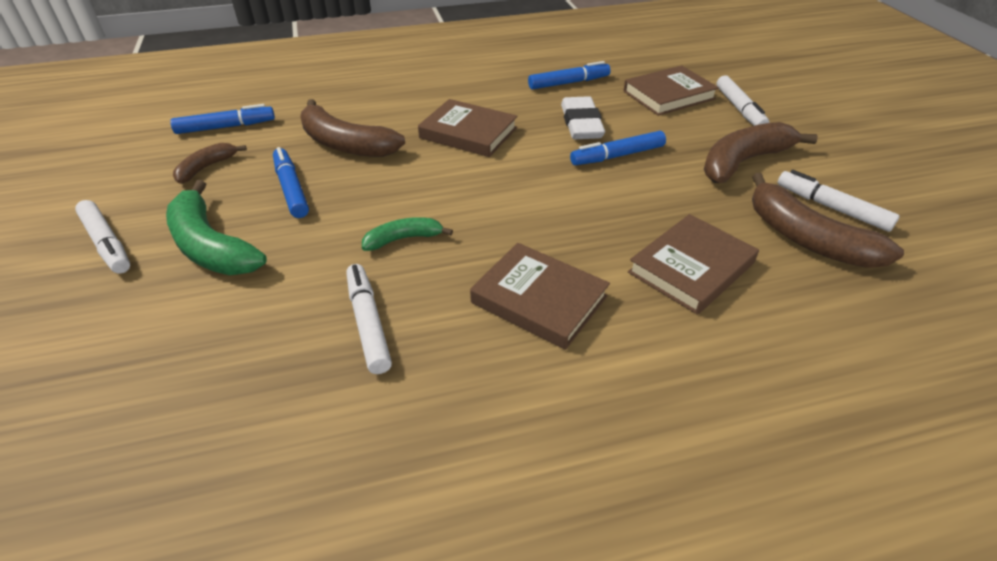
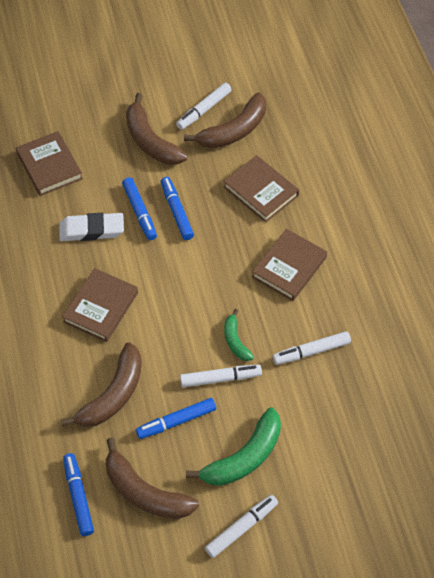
camera: 90 degrees left, 15 degrees up
(206, 167) = (144, 492): brown banana -> brown banana, size x1.82
(569, 83) = (20, 233): blue marker -> blue marker (176, 211)
(739, 109) = (76, 126): white marker -> white marker (220, 378)

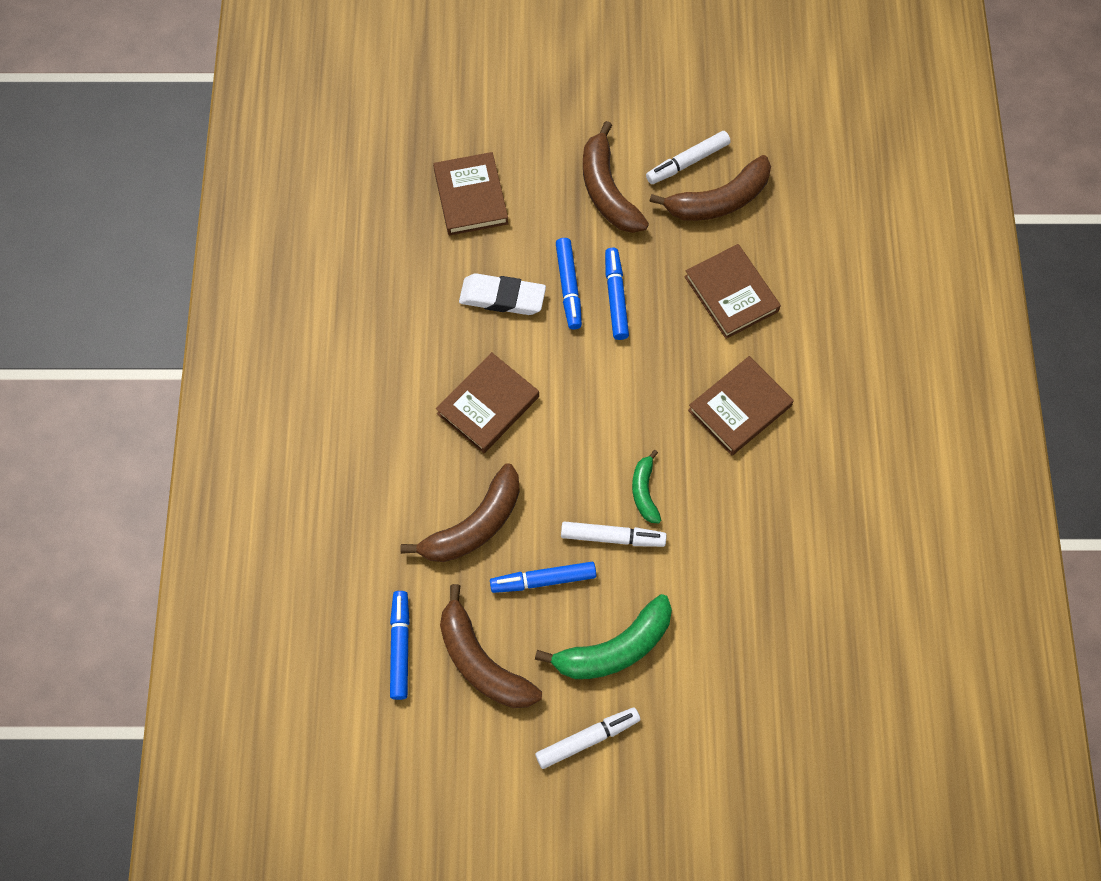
camera: 15 degrees right, 10 degrees up
(311, 351) = (737, 529): white marker -> none

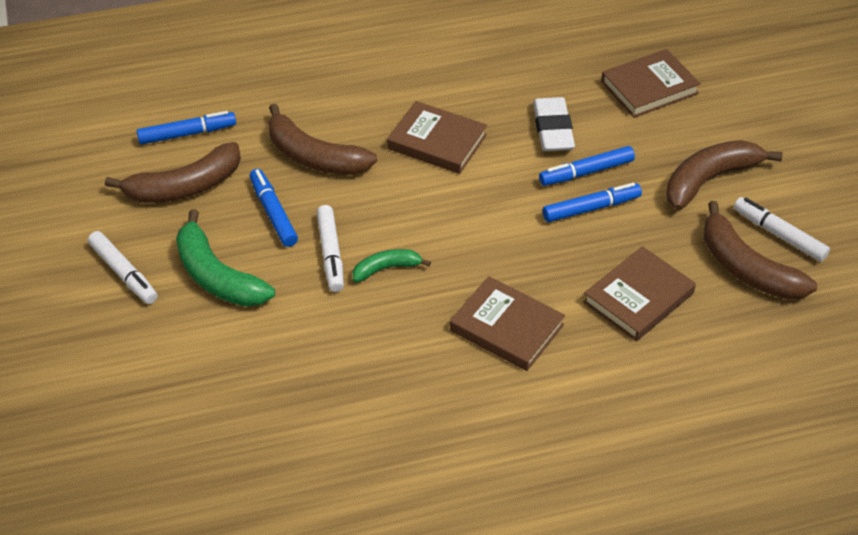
camera: 75 degrees right, 20 degrees down
(481, 661) = (184, 187): brown banana -> brown banana turned 150 degrees counterclockwise

